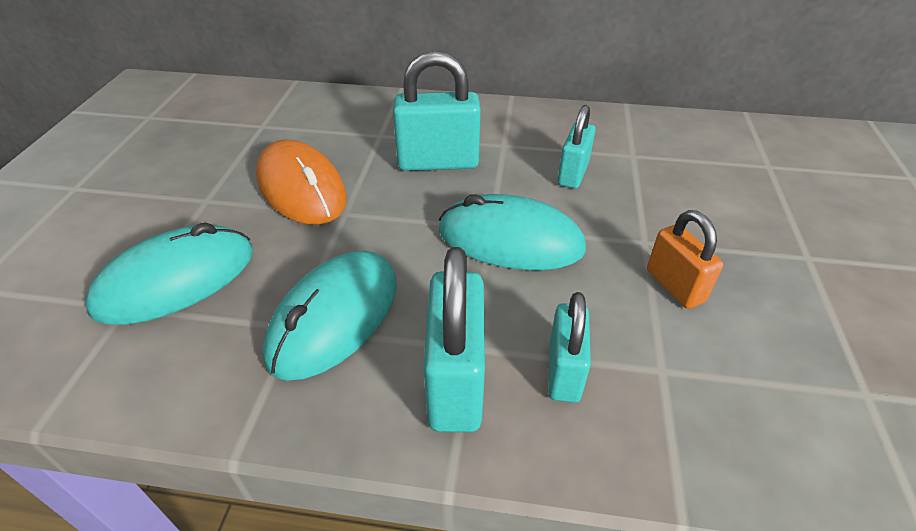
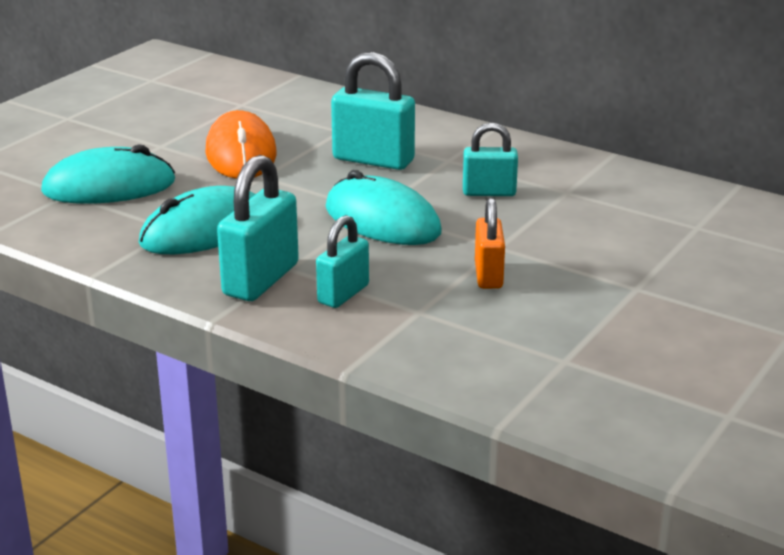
camera: 25 degrees right, 15 degrees down
(573, 174) = (489, 192): turquoise padlock -> turquoise padlock turned 45 degrees clockwise

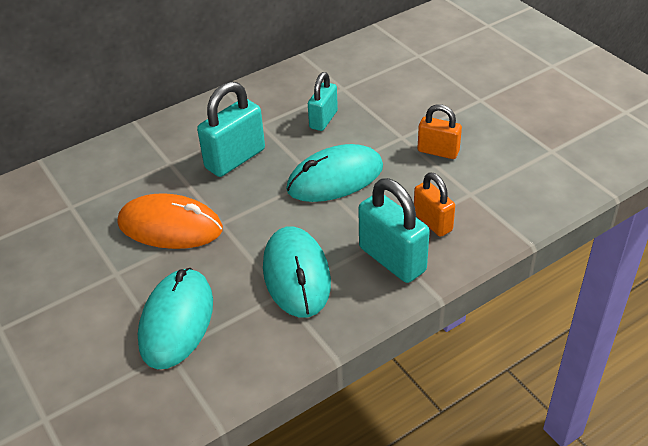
camera: 65 degrees left, 15 degrees up
(343, 294) = (432, 222): turquoise padlock -> orange padlock

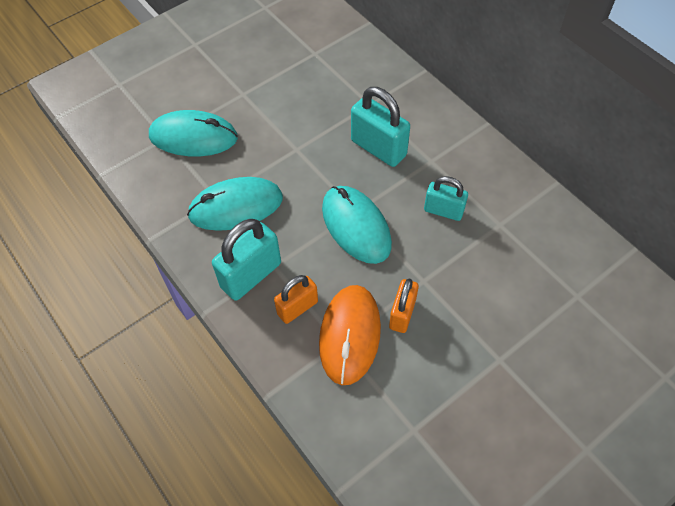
camera: 85 degrees right, 15 degrees up
(170, 226) = (292, 117): orange mouse -> orange mouse (350, 335)

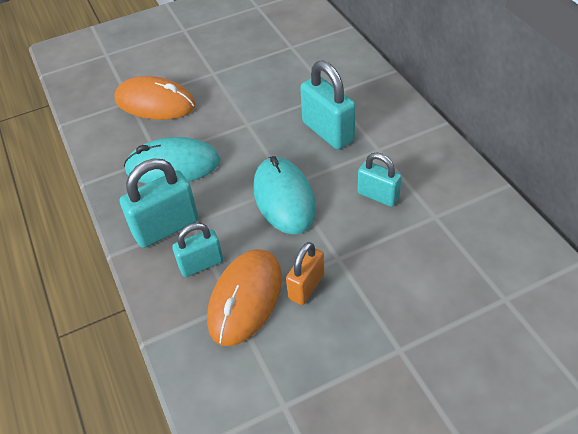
camera: 15 degrees right, 10 degrees down
(193, 137) = (155, 103): turquoise mouse -> orange mouse
(297, 308) = (201, 264): orange padlock -> turquoise padlock

